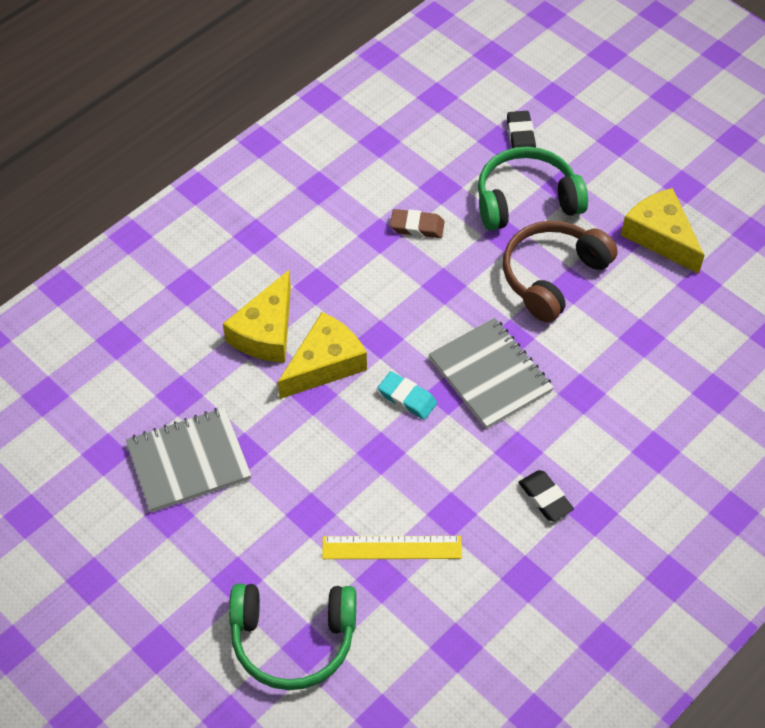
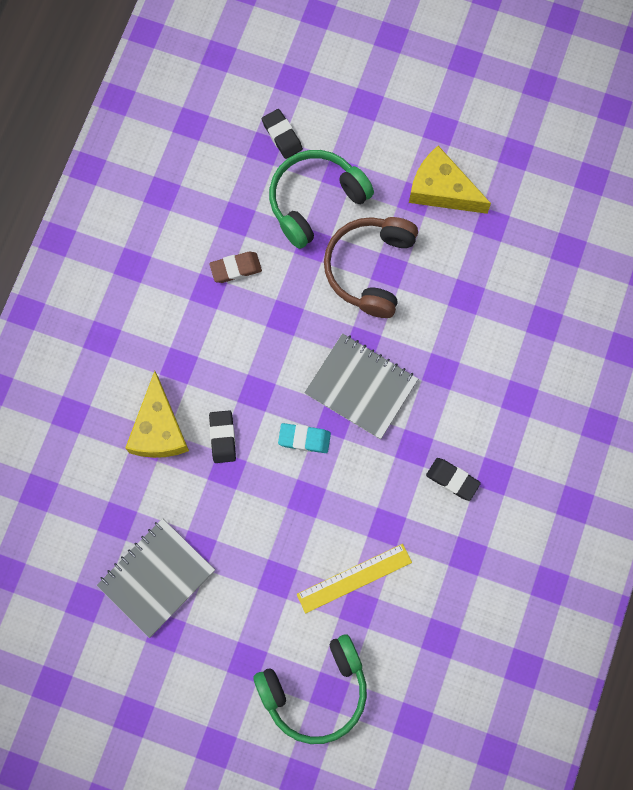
camera: 25 degrees left, 20 degrees up
(325, 364) = (223, 437): yellow cheese -> black eraser

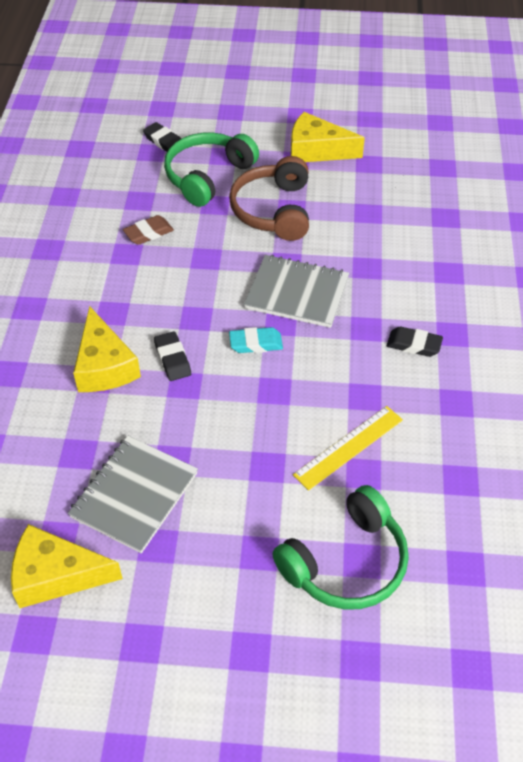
camera: 15 degrees left, 25 degrees down
(78, 638) = (56, 575): none -> yellow cheese

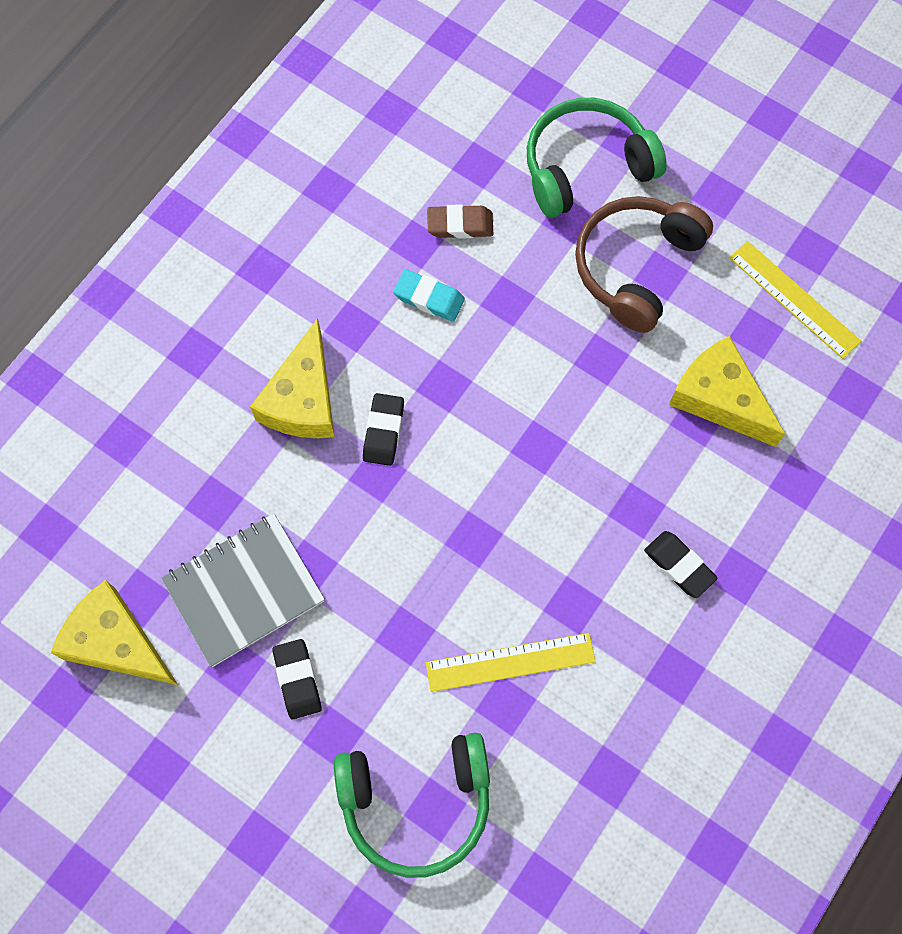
camera: 30 degrees right, 20 degrees up
(164, 142) = (564, 79): black eraser -> black eraser (297, 680)
(256, 343) = (491, 461): turquoise eraser -> turquoise eraser (429, 298)
(297, 293) = (585, 413): grey notebook -> none
(316, 150) = (756, 192): yellow cheese -> yellow cheese (719, 398)
(377, 189) = (794, 299): none -> yellow ruler

